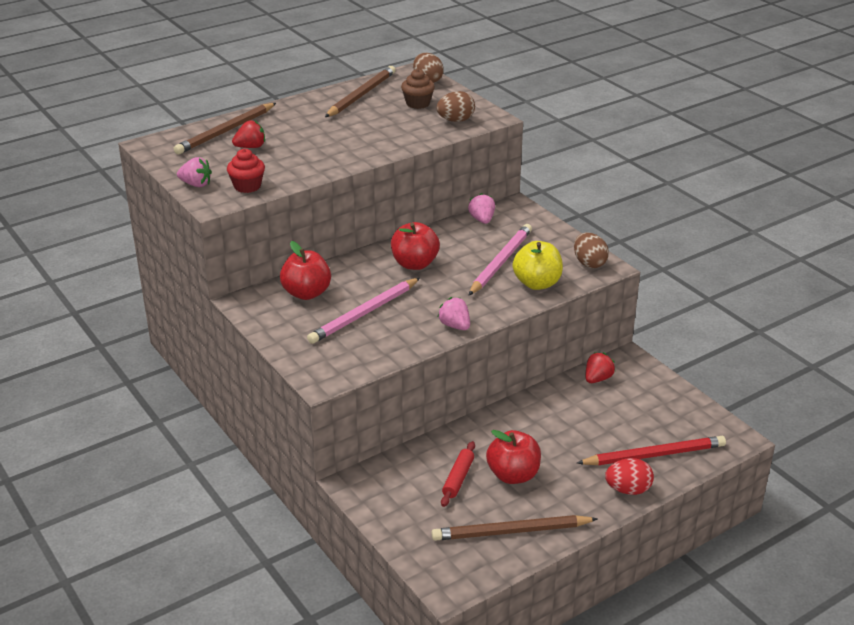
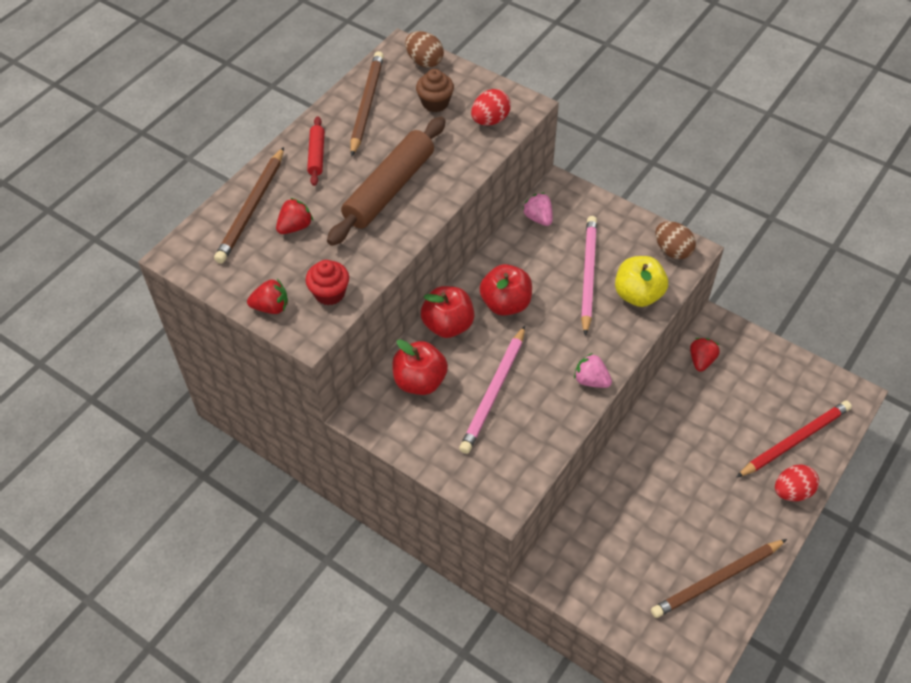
camera: 20 degrees left, 20 degrees up
(196, 184) = (271, 307): pink strawberry -> red strawberry
(342, 141) = (389, 189): none -> brown rolling pin
(455, 120) = (490, 120): brown egg -> red egg
(458, 478) = (638, 532): red rolling pin -> red rolling pin (316, 155)
(513, 475) = (685, 509): red apple -> red apple (448, 325)

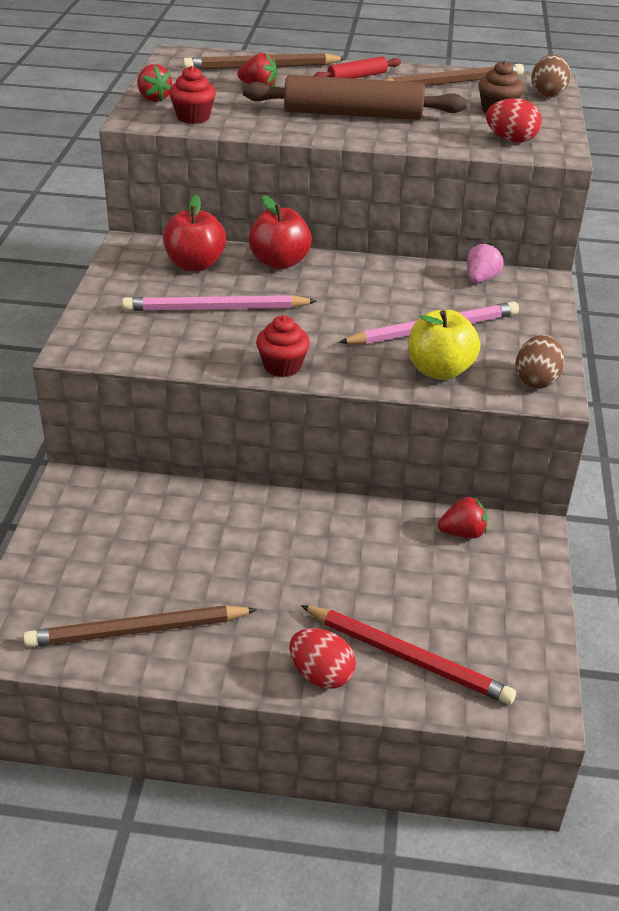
camera: 60 degrees right, 15 degrees down
(505, 304) = (339, 288): red apple -> none
(591, 380) = (282, 366): pink strawberry -> red cupcake
(717, 580) = (137, 631): brown pencil -> brown pencil turned 45 degrees counterclockwise

